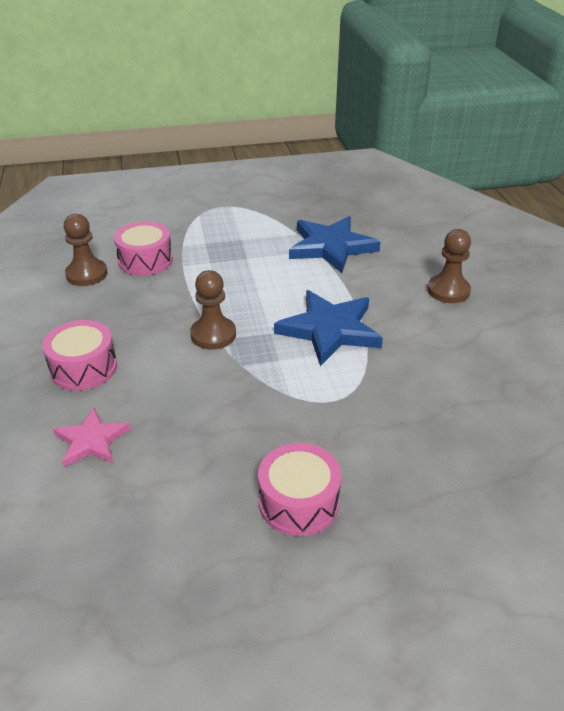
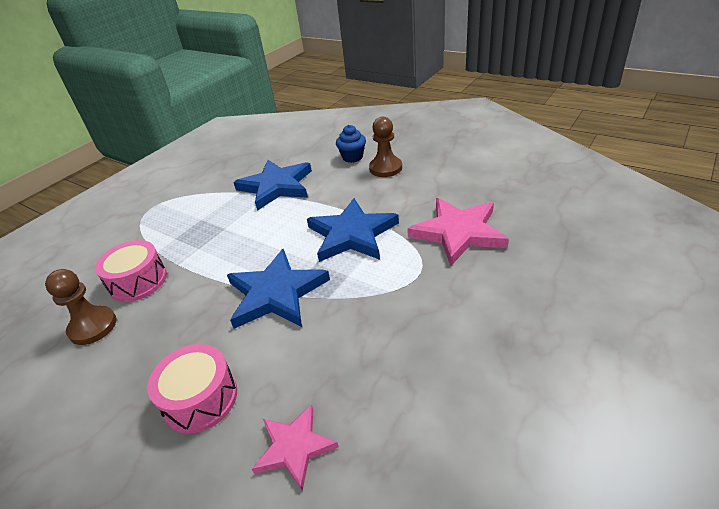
camera: 40 degrees left, 0 degrees up
(213, 335) = (276, 293): brown pawn -> blue star
(298, 502) = (498, 351): pink drum -> none
(419, 393) = (458, 233): none -> pink star
(434, 260) = (352, 157): none -> blue cupcake

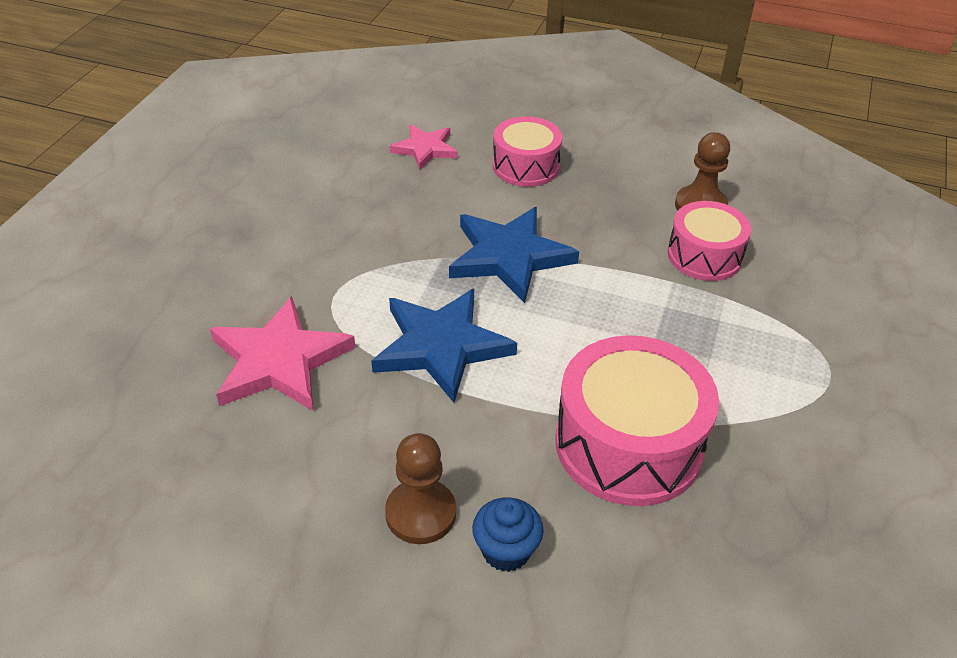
camera: 160 degrees right, 5 degrees up
(276, 186) = (628, 444): blue star -> pink drum

